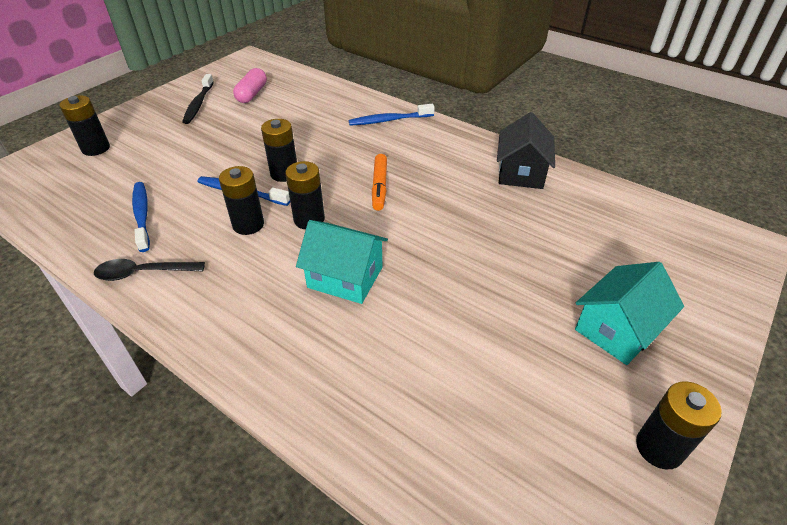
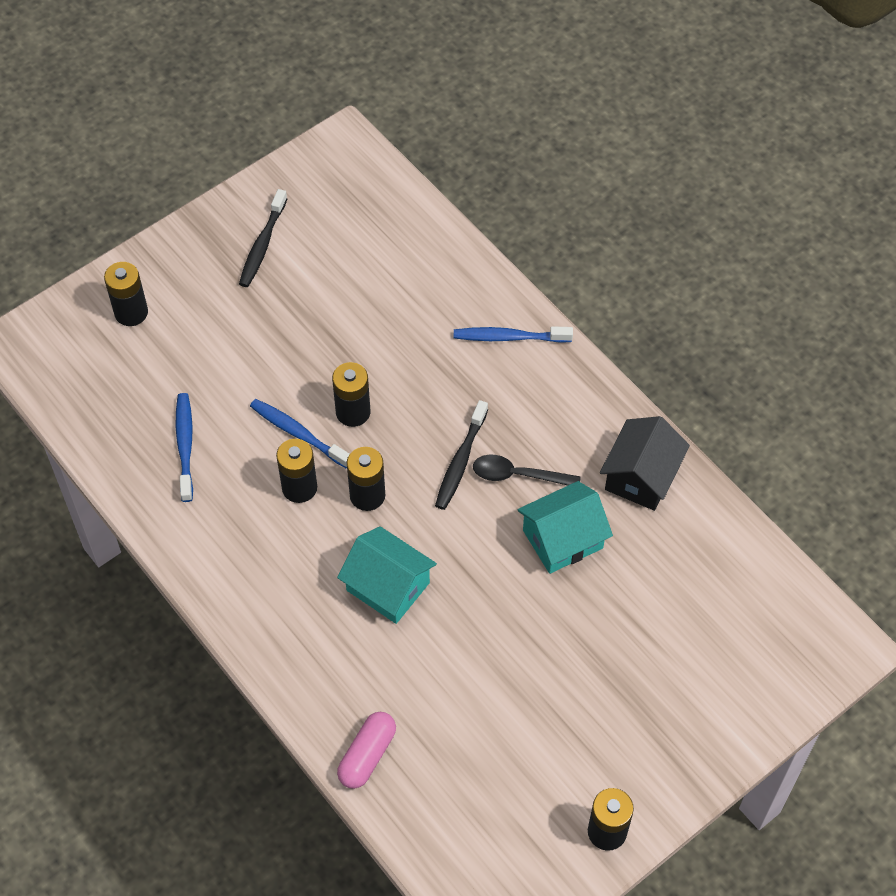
camera: 15 degrees right, 15 degrees up
(143, 273) = (185, 531): black spoon -> black spoon (518, 475)
(252, 94) = (337, 237): pink capsule -> pink capsule (367, 755)
(379, 186) = (460, 461): orange marker -> black toothbrush
(617, 329) = (636, 714): turquoise house -> turquoise house (562, 539)

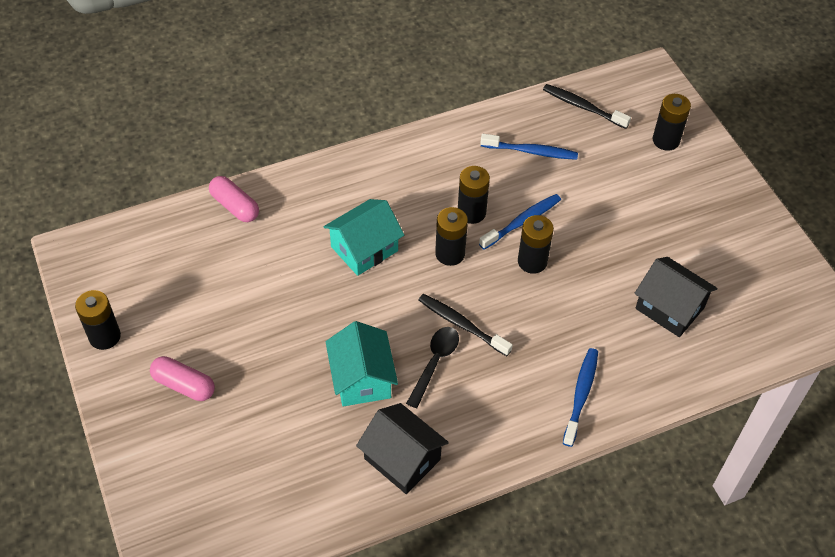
camera: 105 degrees right, 5 degrees down
(262, 244) = (721, 236): black toothbrush -> black toothbrush (583, 107)
(375, 278) = (669, 308): none -> black house
(637, 716) = (184, 385): none -> pink capsule

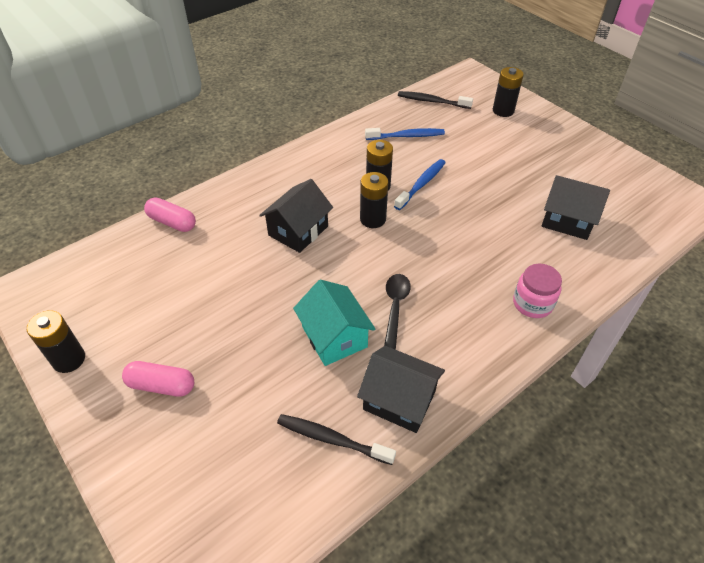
camera: 15 degrees left, 5 degrees down
(364, 248) = (298, 231): turquoise house -> black house
(462, 325) = (406, 271): black toothbrush -> black toothbrush (332, 439)
(532, 261) = (443, 210): black battery -> none
(581, 395) = (532, 303): blue toothbrush -> pink jar

